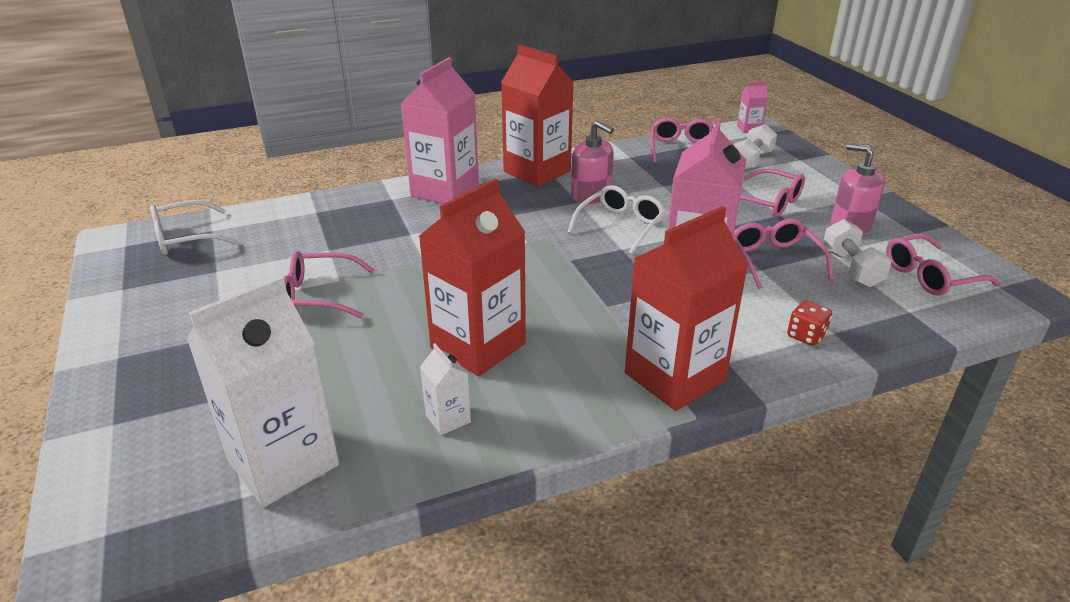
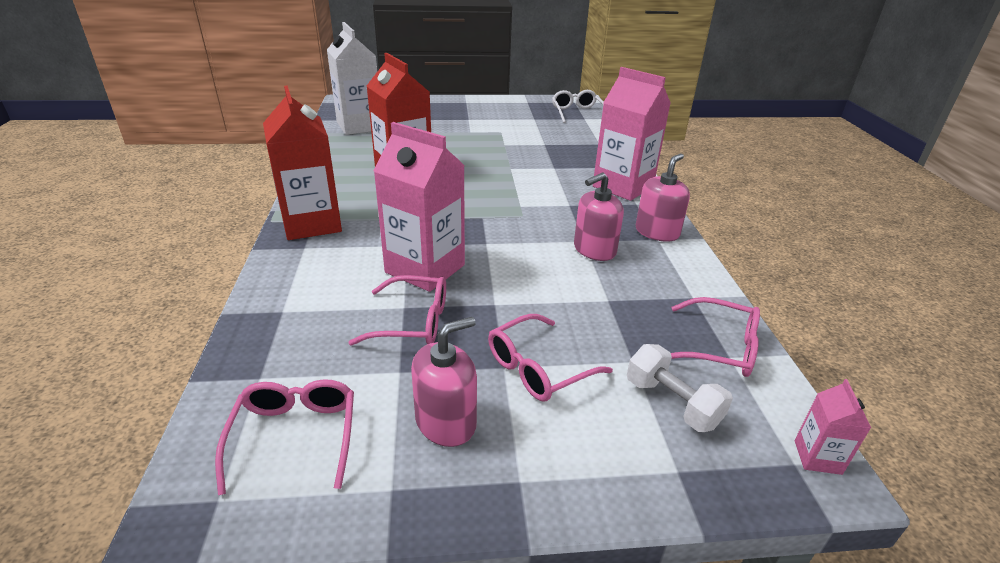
camera: 105 degrees right, 0 degrees up
(318, 295) = (490, 138): pink glasses -> none
(448, 419) = (350, 157): white carton -> none
(537, 171) = (657, 232): red carton -> pink soap dispenser
(620, 226) = (526, 251): white glasses -> none
(806, 336) = (293, 294): red dice -> none
(851, 269) = (359, 371): white dumbbell -> none

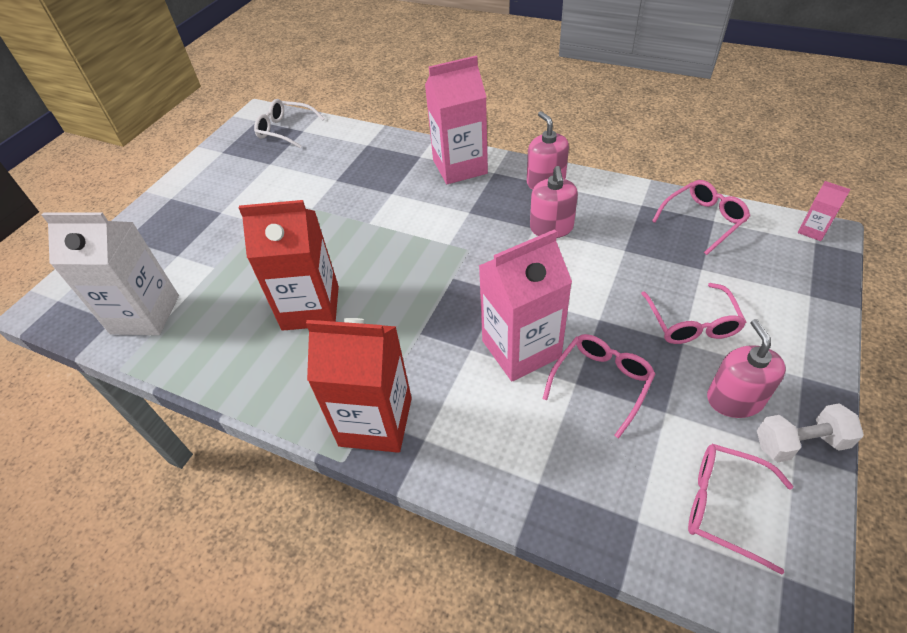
camera: 55 degrees left, 15 degrees up
(672, 403) = (750, 269): white dumbbell -> white dumbbell (800, 443)

